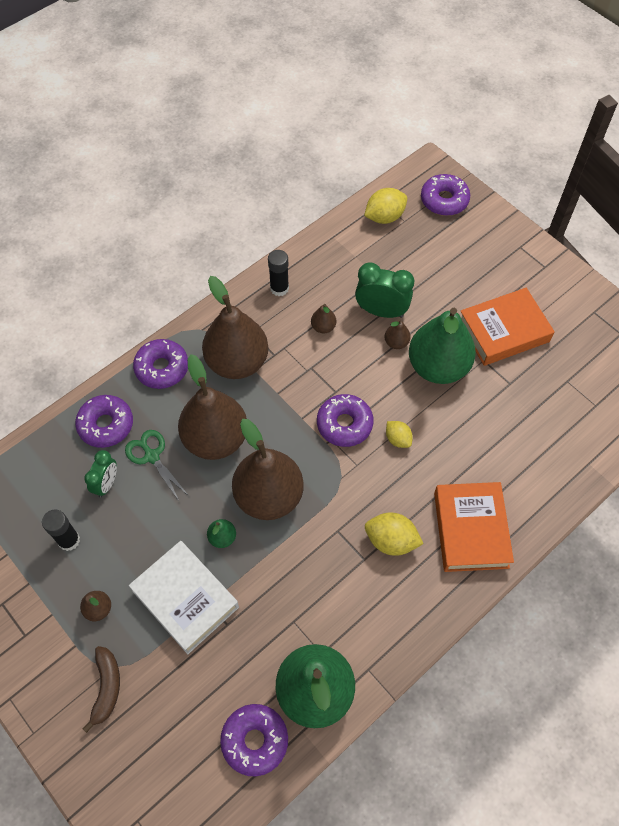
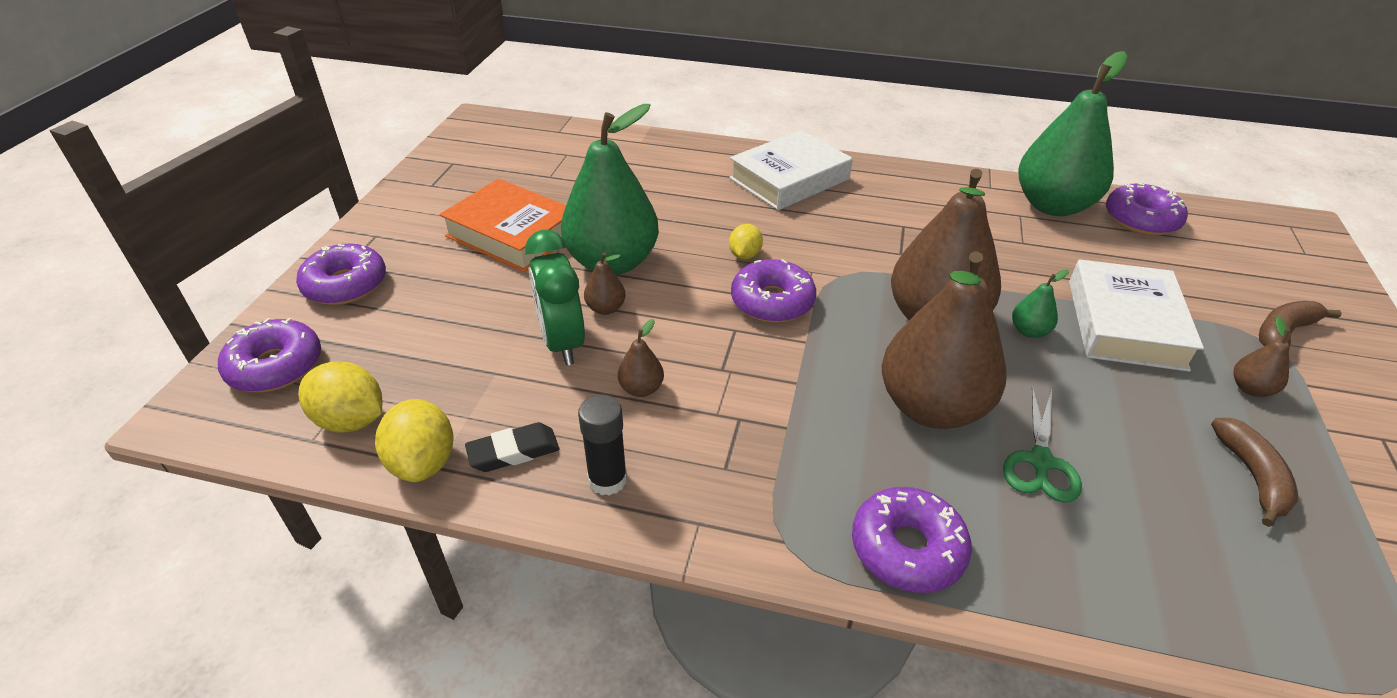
camera: 125 degrees left, 20 degrees down
(69, 540) = (1251, 476): black glue stick -> brown banana
(106, 425) = (1078, 557): purple donut -> purple donut (345, 285)
(106, 484) = (1140, 488): green clock -> none
(237, 362) = (794, 454): brown pear -> none
(321, 264) = (513, 452): none -> black eraser
(391, 541) = (863, 217): yellow lemon -> yellow lemon (423, 462)
(471, 530) = (789, 179): orange book -> white book

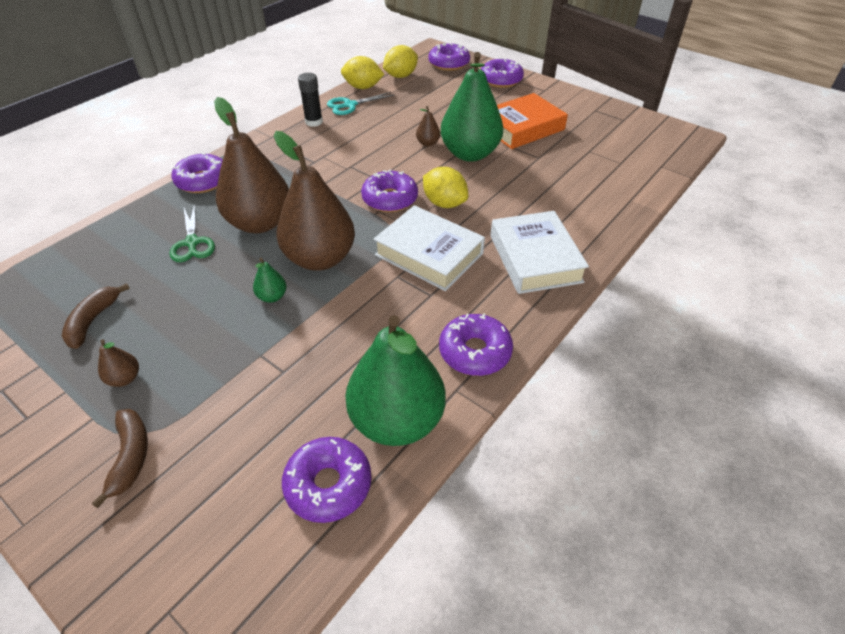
camera: 115 degrees right, 5 degrees up
(513, 452) = (350, 105): black eraser -> turquoise scissors
(562, 343) = (410, 126): green clock -> none
(641, 389) = (358, 140): brown pear -> none
(744, 255) = (444, 203): yellow lemon -> yellow lemon, size x1.61
(942, 186) = (475, 352): none -> purple donut
(1040, 462) = (192, 243): green scissors -> green scissors turned 150 degrees counterclockwise
(1125, 324) = (232, 355): white book -> white book (429, 254)
(1251, 476) = (93, 321): brown banana -> brown banana turned 75 degrees clockwise

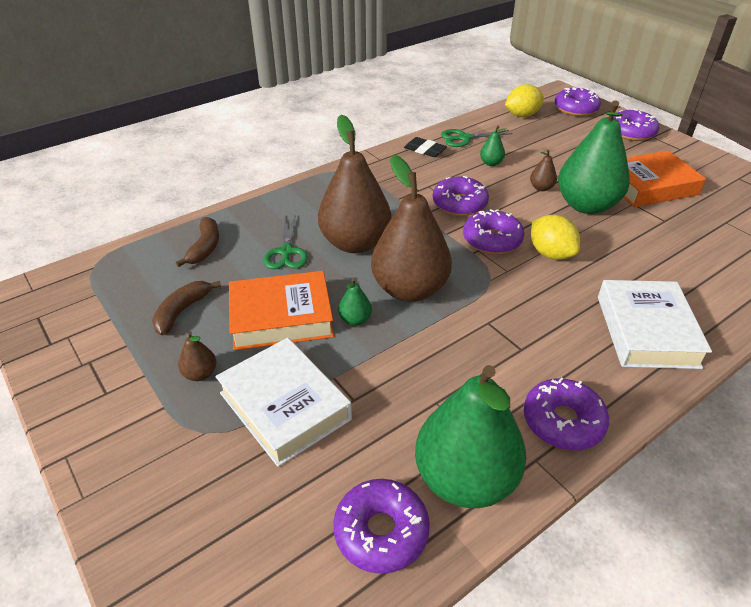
camera: 15 degrees right, 5 degrees down
(130, 456) = (191, 453): brown banana -> brown banana (205, 247)
(198, 307) = (281, 317): none -> orange book
(203, 181) = (307, 193): purple donut -> purple donut (459, 204)
(314, 122) = (425, 150): black glue stick -> black eraser
(350, 105) = (464, 138): turquoise scissors -> green scissors
(363, 87) = (480, 122): yellow lemon -> none
(378, 126) = (491, 163): none -> green pear
(429, 254) = (526, 305): white book -> white book (284, 406)

